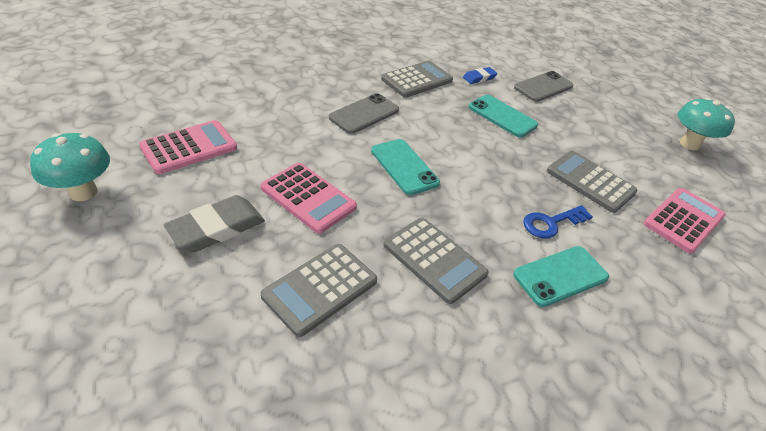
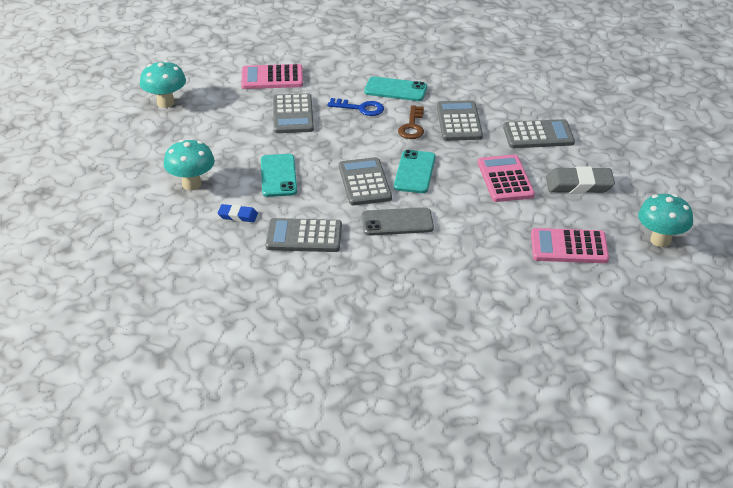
camera: 135 degrees left, 5 degrees down
(432, 138) = (364, 182): none -> grey calculator
(473, 224) = (412, 126): none -> brown key
(543, 87) = (191, 184): grey phone -> turquoise mushroom

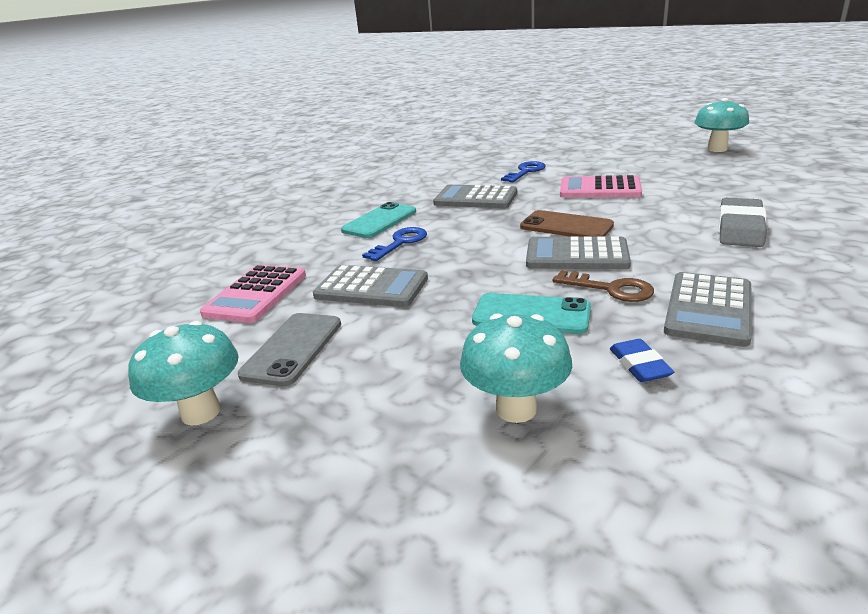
camera: 65 degrees left, 10 degrees down
(238, 216) = (639, 365): blue eraser -> blue eraser turned 45 degrees counterclockwise
(397, 222) = (676, 244): grey phone -> grey phone (293, 348)
(412, 126) = (466, 219): brown key -> brown key (610, 289)
(414, 172) = (566, 226): turquoise phone -> brown phone
(538, 135) = (526, 171): grey calculator -> blue key
(569, 247) = (729, 176): pink calculator -> none
(579, 185) = (620, 165): grey eraser -> grey eraser (740, 228)

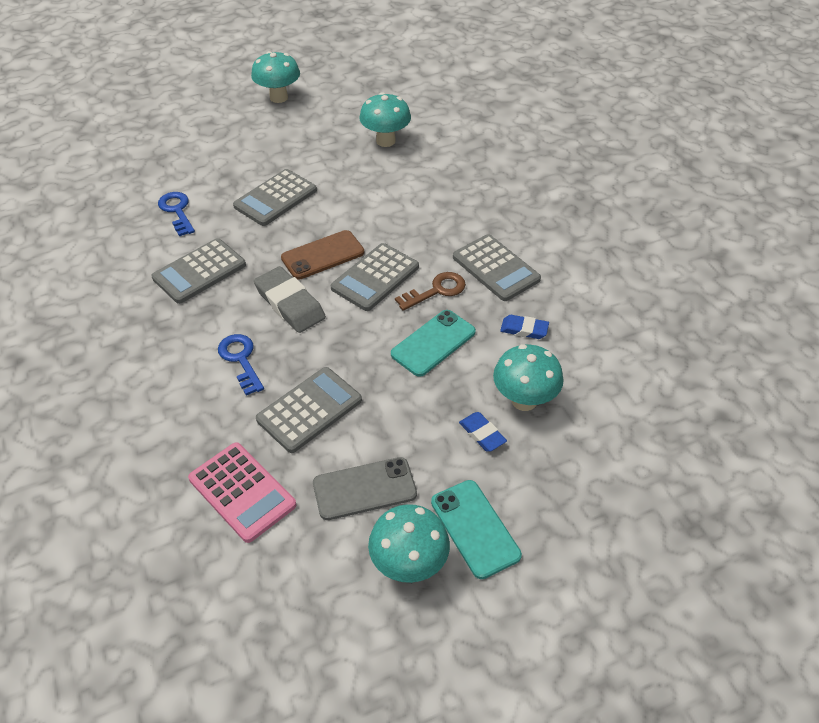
camera: 65 degrees left, 20 degrees up
(293, 348) = (364, 489): grey phone -> grey phone turned 60 degrees counterclockwise
(379, 221) = (171, 354): turquoise phone -> turquoise phone (475, 528)
(427, 395) = (482, 434): none -> blue eraser
(599, 189) = (275, 198): pink calculator -> grey calculator
(740, 228) = (418, 187): grey eraser -> grey eraser (290, 304)
(768, 194) = (385, 141): none -> turquoise mushroom

